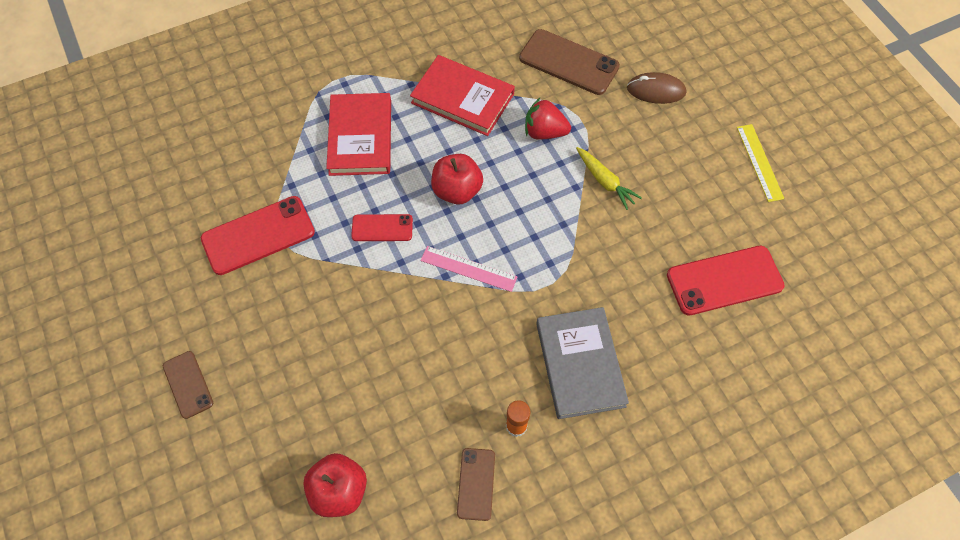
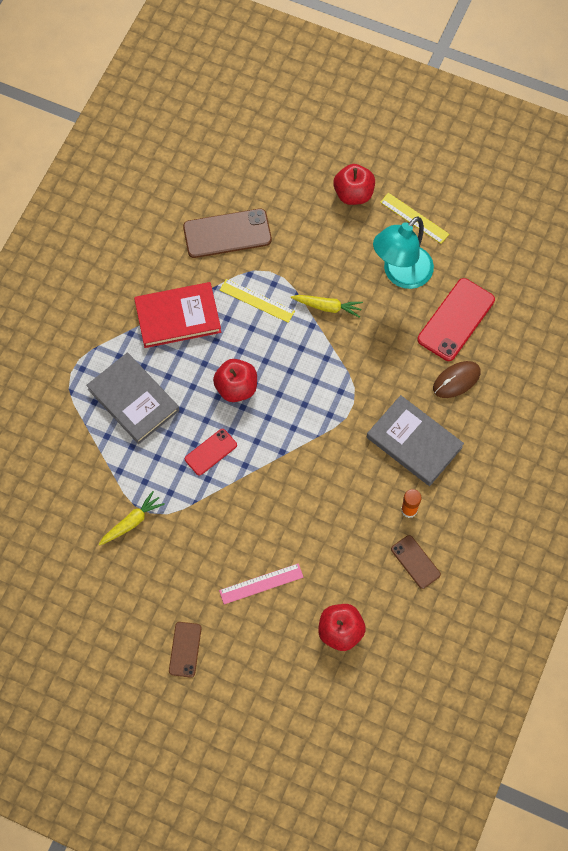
camera: 40 degrees left, 5 degrees up
(188, 384) = (185, 649): brown phone -> brown phone turned 75 degrees clockwise
(258, 235) = (132, 522): red phone -> yellow carrot
(360, 137) = (133, 400): red book -> grey book
(468, 268) = (292, 435): pink ruler -> pink ruler (261, 583)
(544, 132) = (257, 300): red strawberry -> yellow ruler
(656, 90) = (305, 212): brown mouse -> brown mouse (456, 380)
(702, 202) = (401, 274): none -> turquoise lamp
(716, 104) = (353, 194): none -> red apple

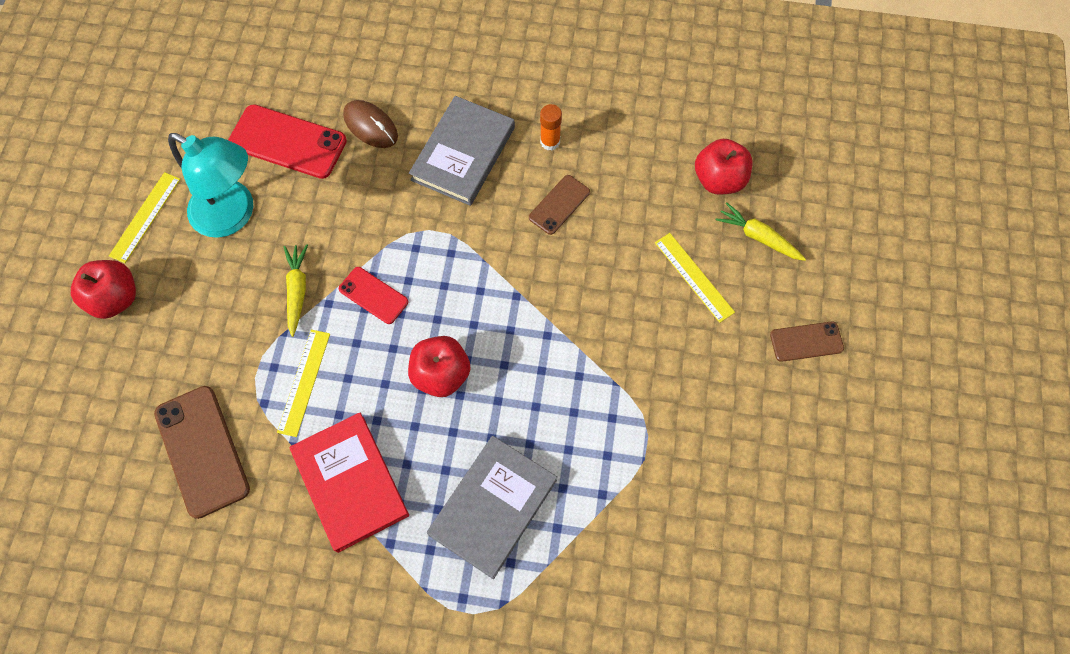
camera: 105 degrees left, 0 degrees up
(132, 522) = (668, 455): yellow carrot -> yellow carrot (758, 237)
(210, 452) = (541, 382): red phone -> red phone (373, 295)
(261, 583) = (693, 277): pink ruler -> yellow ruler
(415, 562) = (610, 123): brown phone -> brown phone (559, 205)

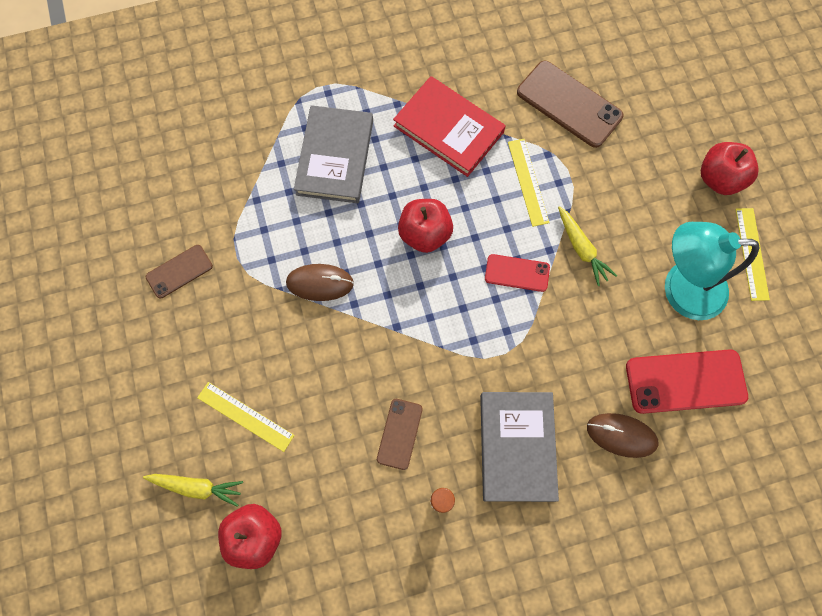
camera: 155 degrees right, 5 degrees up
(572, 371) = (320, 283): none -> brown mouse
(806, 341) = (124, 398): brown phone -> brown phone (179, 271)

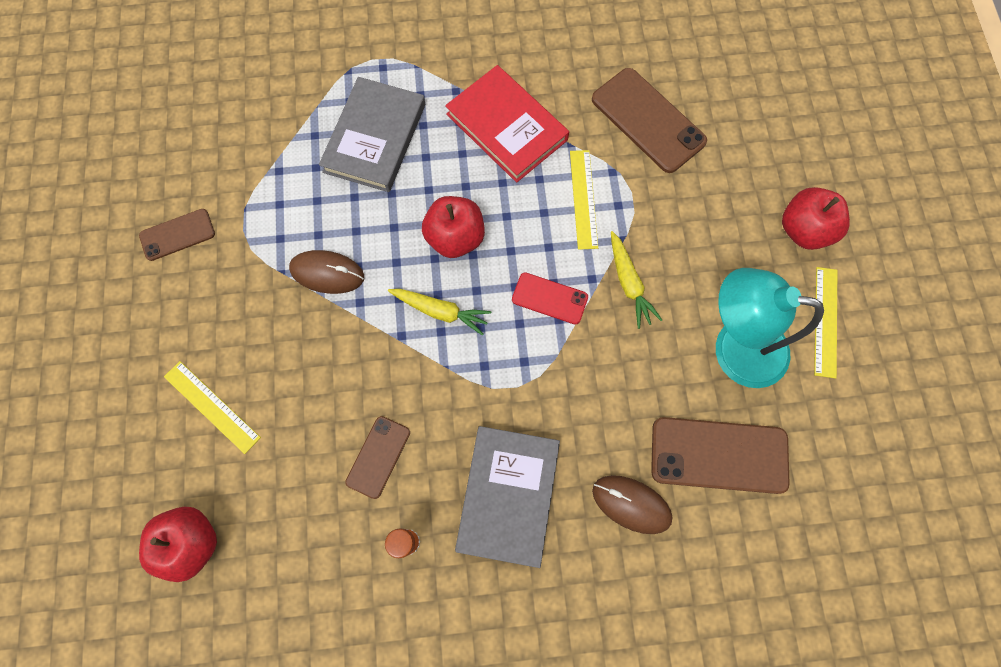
camera: 10 degrees right, 0 degrees up
(197, 487) = (140, 476): yellow carrot -> yellow carrot (440, 311)
(685, 381) = (719, 455): red phone -> brown phone

